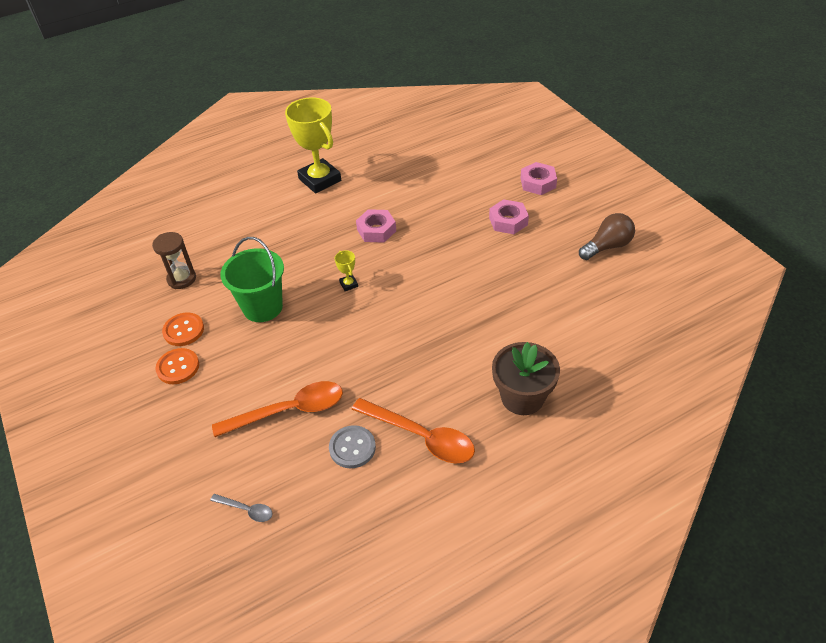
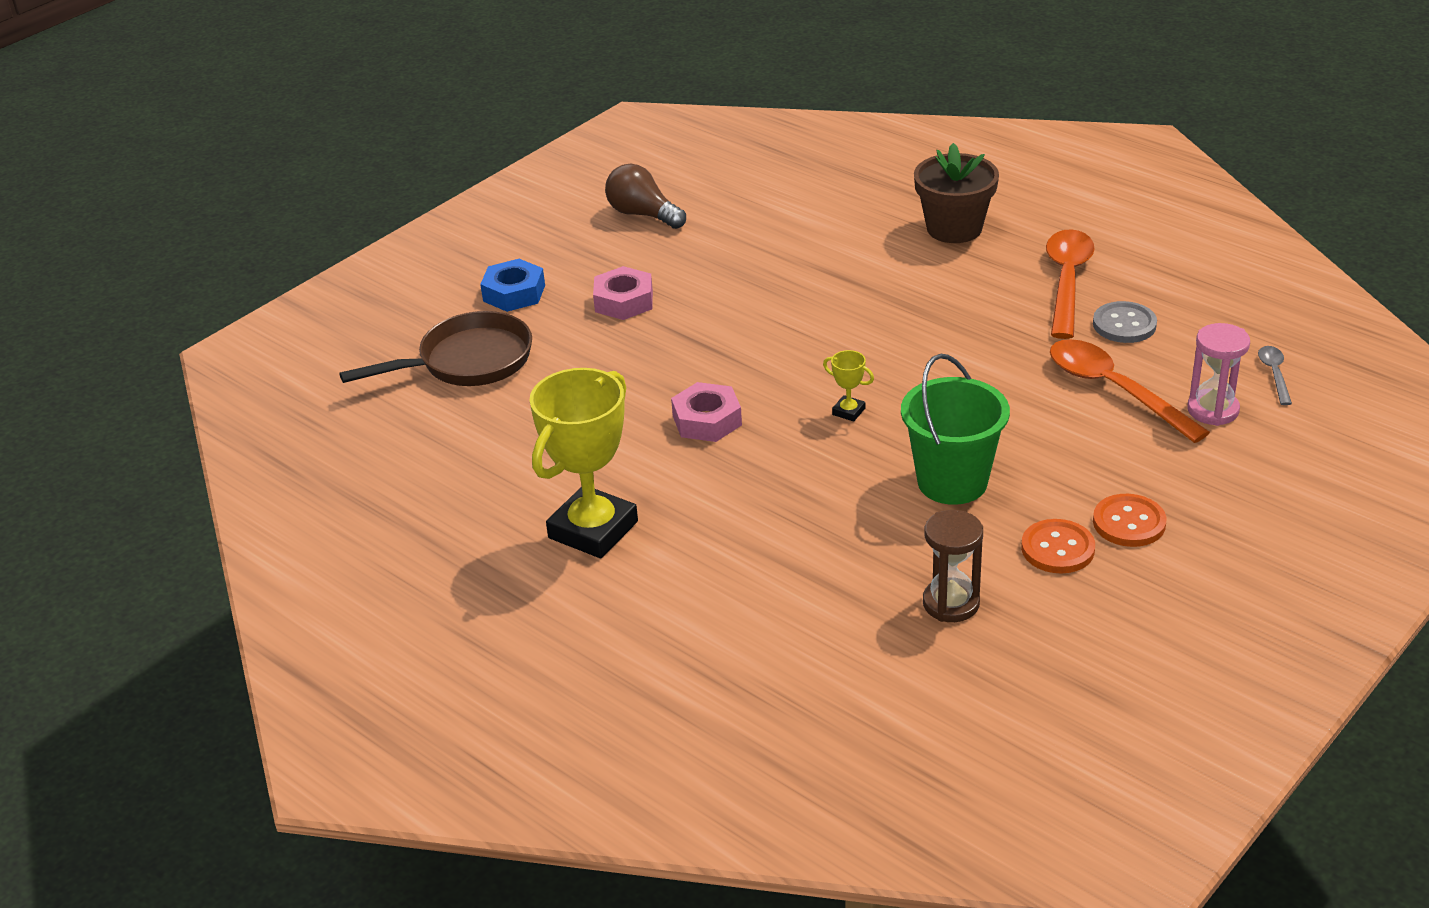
camera: 110 degrees left, 10 degrees down
(236, 454) = (1213, 410): none -> pink hourglass
(348, 284) = (848, 411): yellow trophy -> yellow trophy turned 75 degrees clockwise
(479, 160) = (467, 362): none -> brown pan
(538, 183) = (514, 293): pink nut -> blue nut

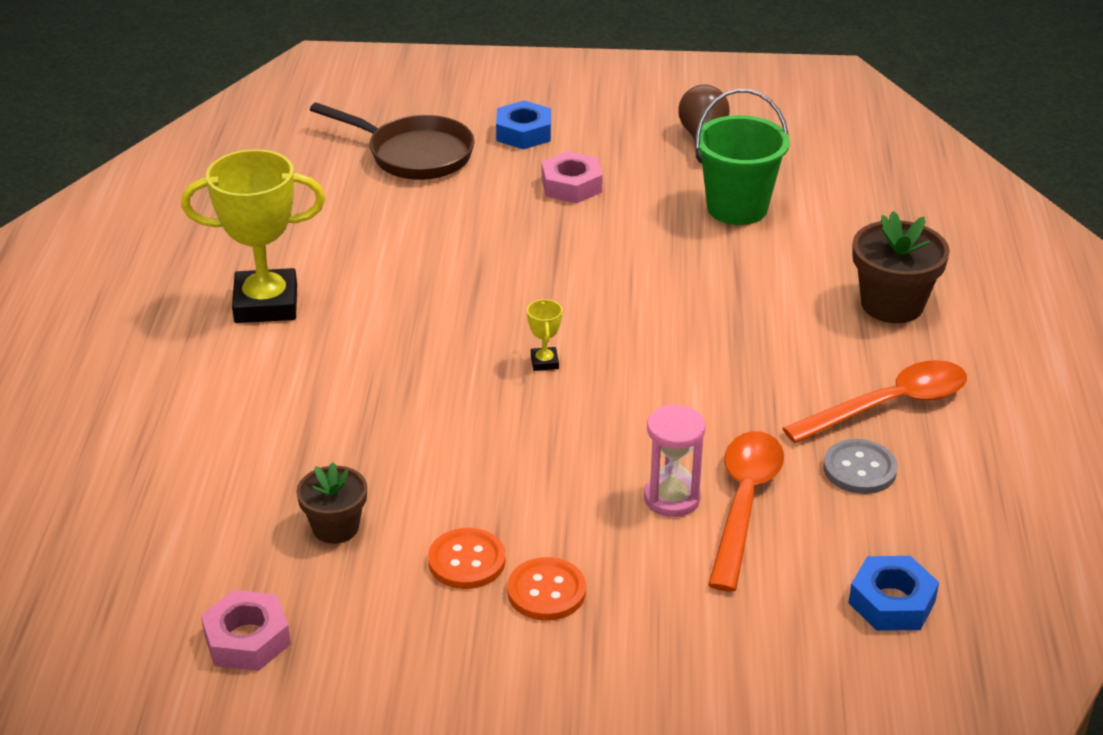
camera: 50 degrees right, 0 degrees up
(707, 420) = (456, 295): pink nut -> pink nut (247, 639)
(951, 603) = (335, 527): brown hourglass -> brown flower pot
(952, 482) = (503, 460): green bucket -> green bucket (737, 208)
(1213, 410) = (781, 581): pink hourglass -> pink hourglass (672, 498)
(1274, 374) = (891, 602): grey spoon -> blue nut

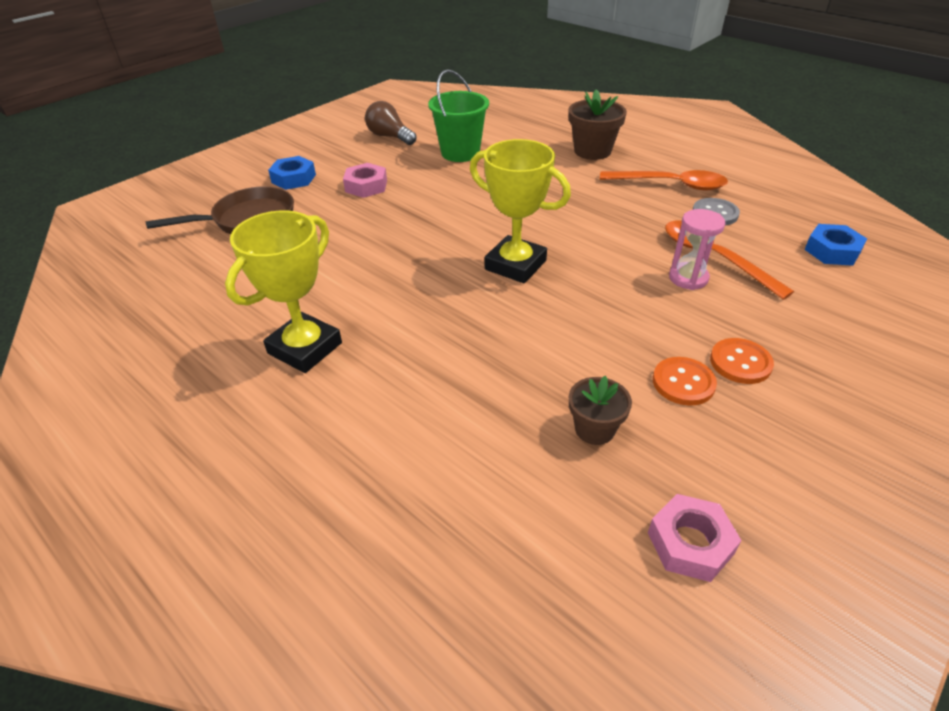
camera: 50 degrees left, 5 degrees up
(544, 362) = (515, 265): yellow trophy -> yellow trophy, size x2.47
(889, 405) = (671, 185): orange spoon -> orange spoon turned 90 degrees clockwise

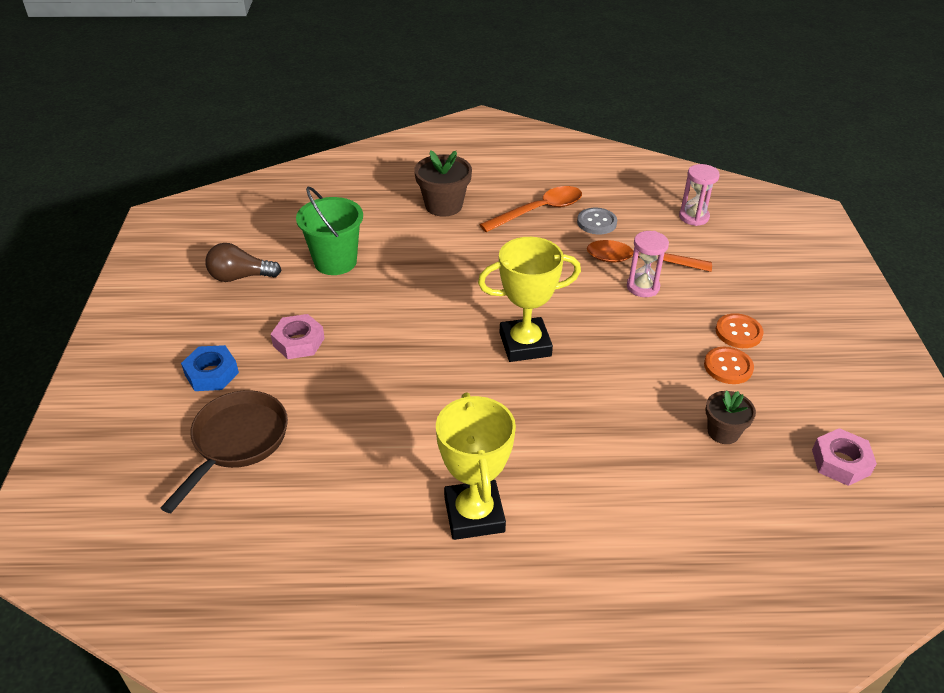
camera: 45 degrees left, 0 degrees up
(832, 251) = (693, 217): blue nut -> pink hourglass

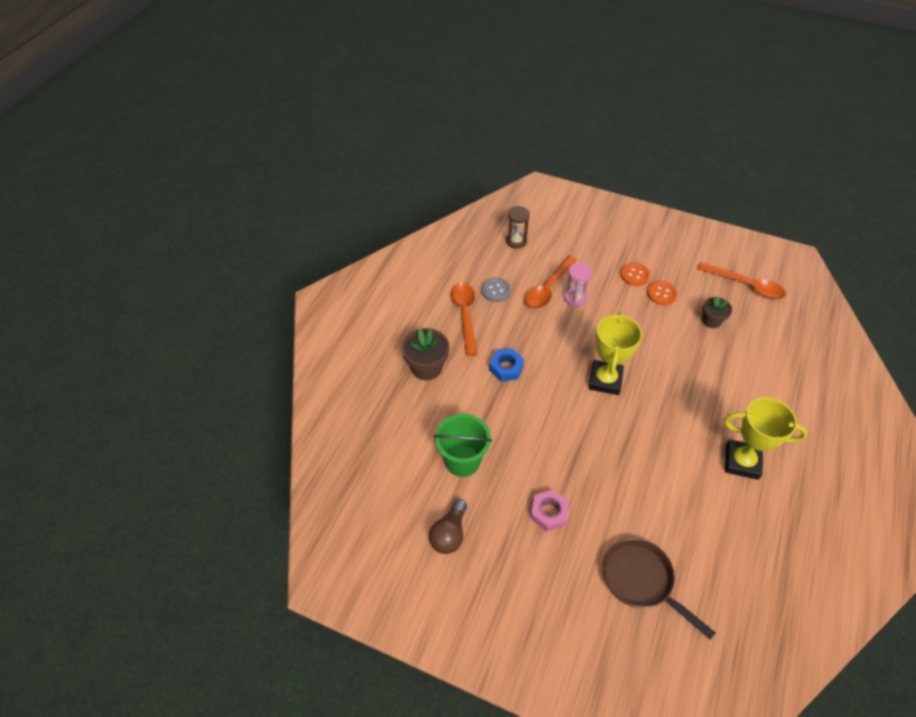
camera: 65 degrees left, 10 degrees up
(211, 373) = (562, 582): blue nut -> blue nut (506, 368)
(693, 217) = (516, 241): pink hourglass -> brown hourglass
(840, 462) = (746, 285): pink nut -> orange spoon

